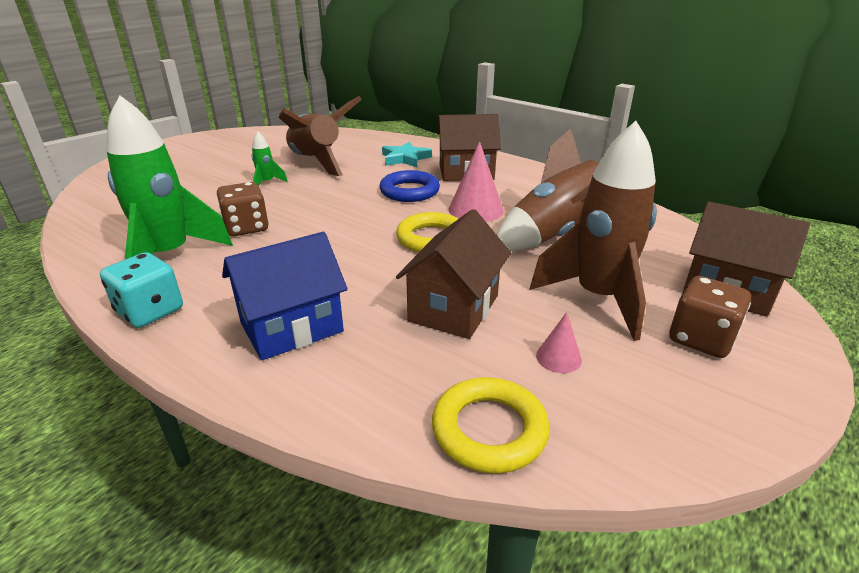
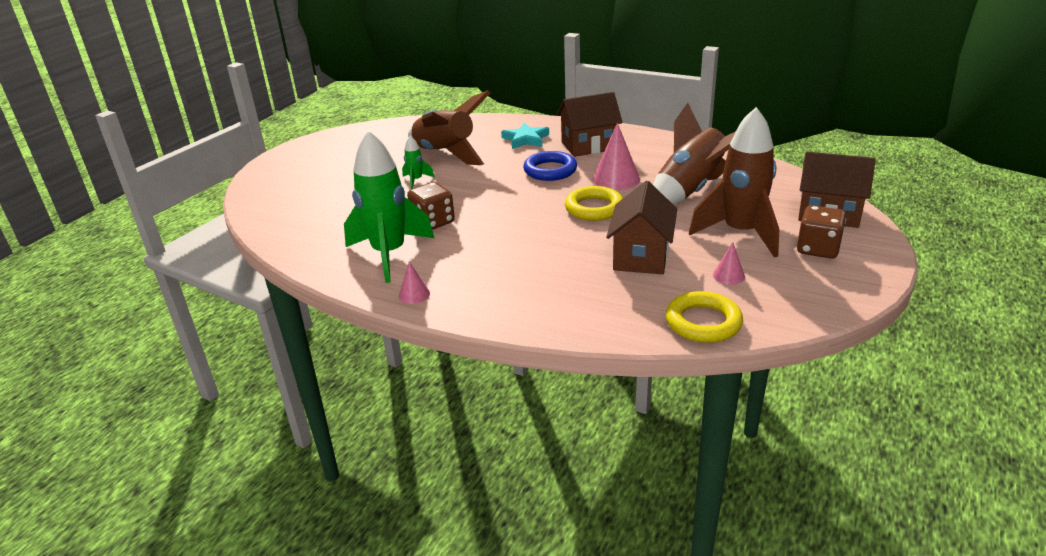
camera: 10 degrees left, 0 degrees up
(150, 311) = (414, 294): turquoise dice -> pink cone
(291, 327) = (531, 287): blue house -> none

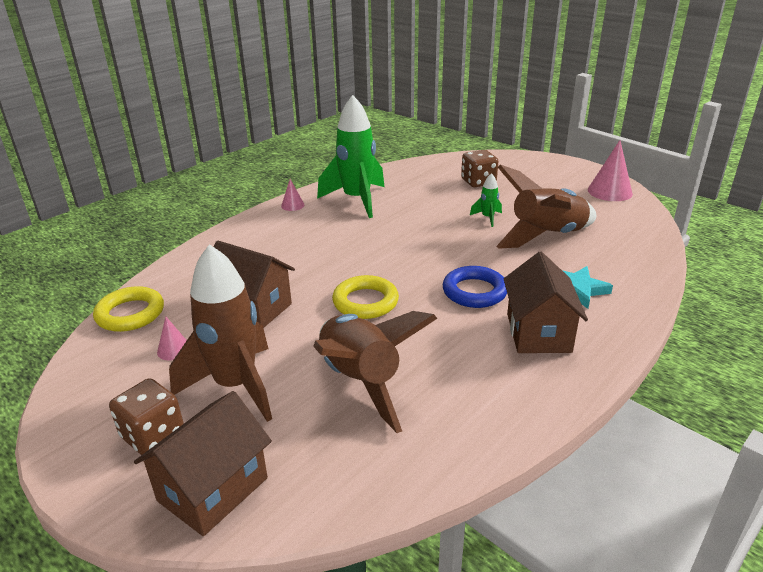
camera: 105 degrees right, 0 degrees up
(433, 222) = (397, 219): brown dice -> brown dice (478, 182)
(616, 179) = (427, 332): pink cone -> pink cone (609, 191)

